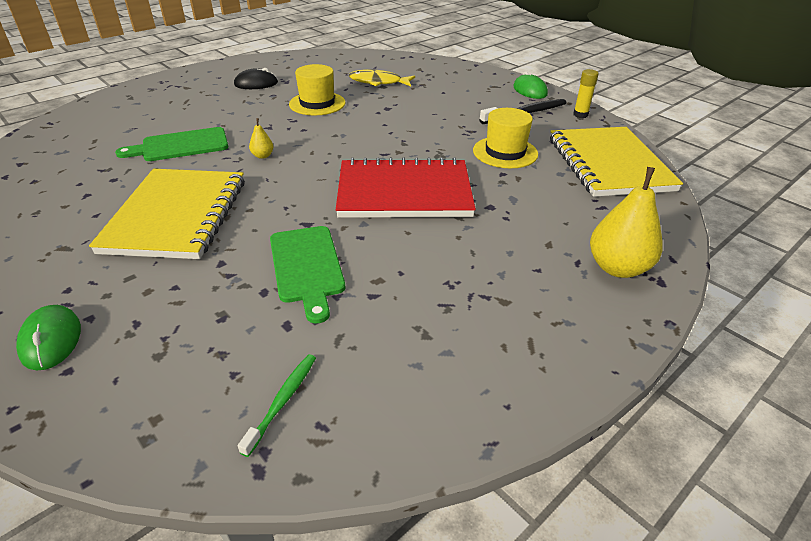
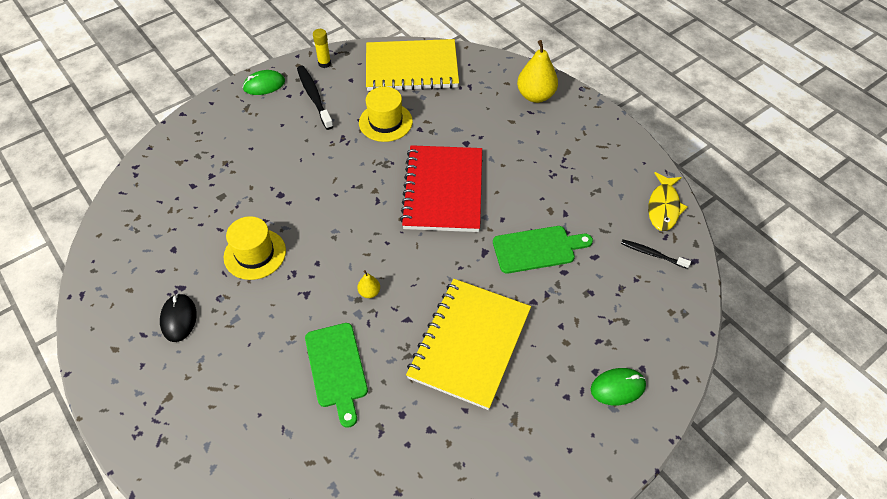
camera: 85 degrees left, 15 degrees up
(177, 215) = (469, 344): yellow notebook -> yellow notebook turned 75 degrees counterclockwise
(282, 401) = (652, 254): green toothbrush -> black toothbrush
(378, 82) = (209, 199): yellow fish -> yellow fish (663, 207)

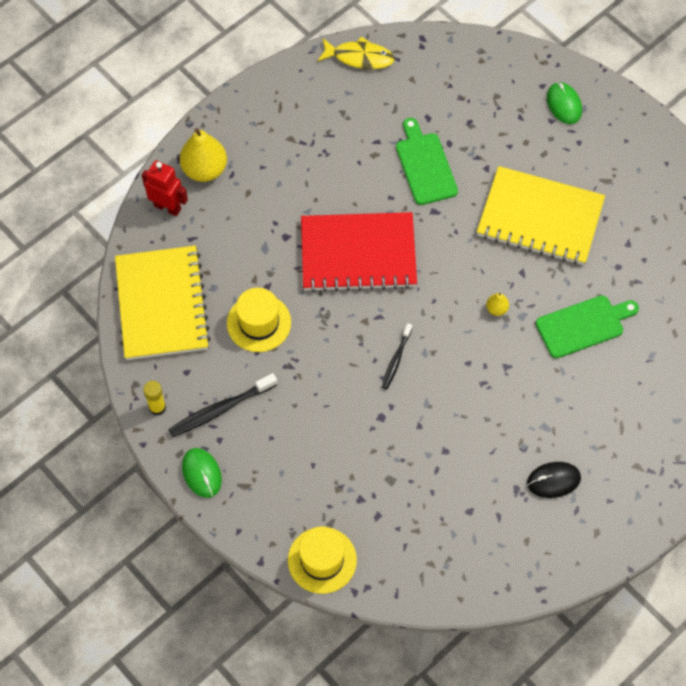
camera: 95 degrees left, 10 degrees up
(255, 254) = (465, 426): yellow hat -> yellow hat (322, 560)
(500, 73) = (167, 207): none -> red robot
(652, 254) = (419, 70): black toothbrush -> black toothbrush (396, 359)

